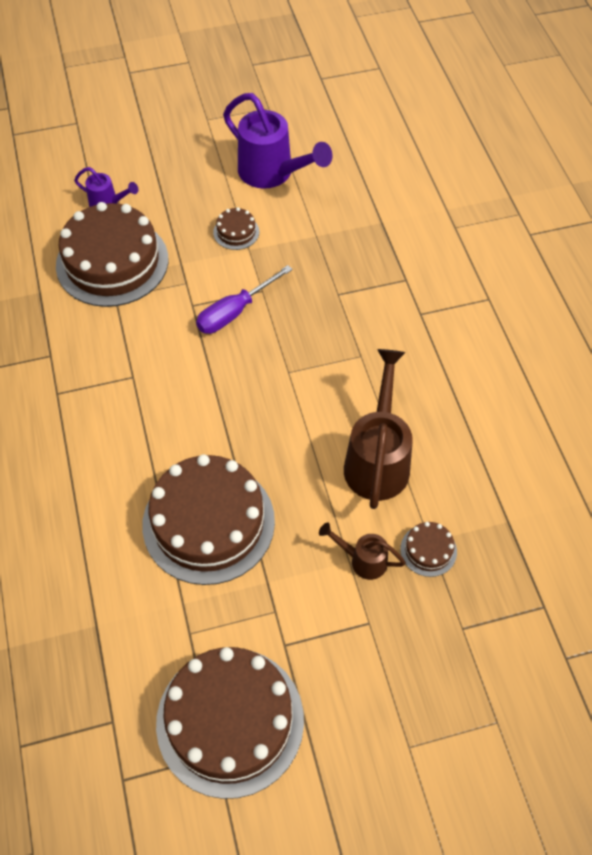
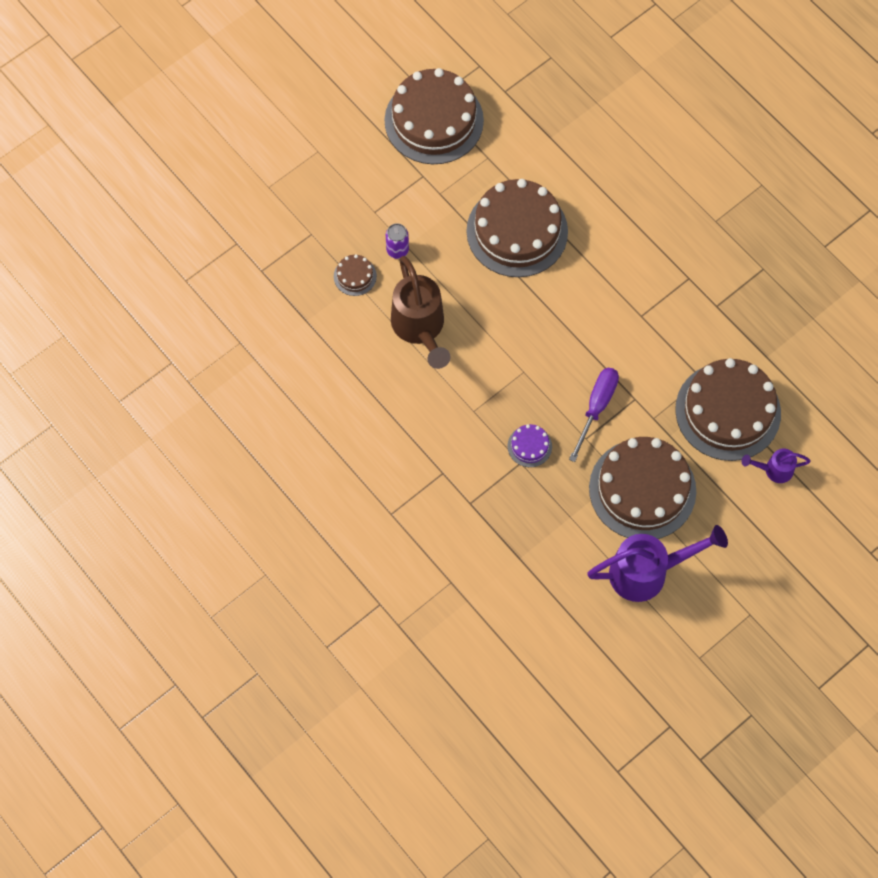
camera: 155 degrees right, 10 degrees up
(236, 232) = (642, 489): brown cake -> brown cake, size x2.38
(272, 174) = (648, 572): purple watering can -> purple watering can turned 150 degrees clockwise
(321, 304) = (529, 446): none -> purple cake
(362, 560) = (397, 250): brown watering can -> purple can

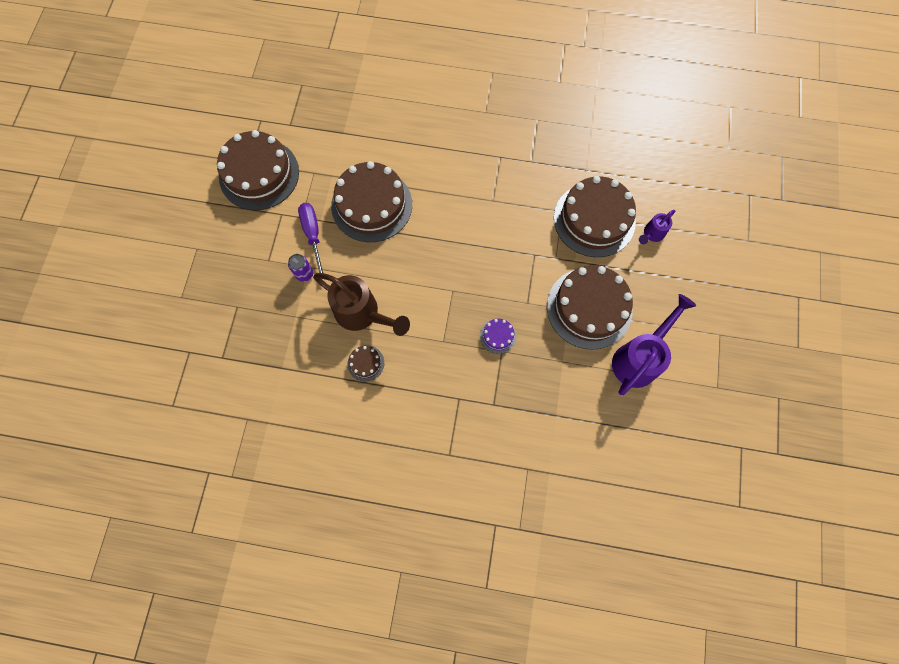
camera: 40 degrees left, 5 degrees up
(355, 276) = (290, 312): brown cake -> brown cake (366, 363)
(596, 407) = (516, 278): purple screwdriver -> purple screwdriver (313, 235)

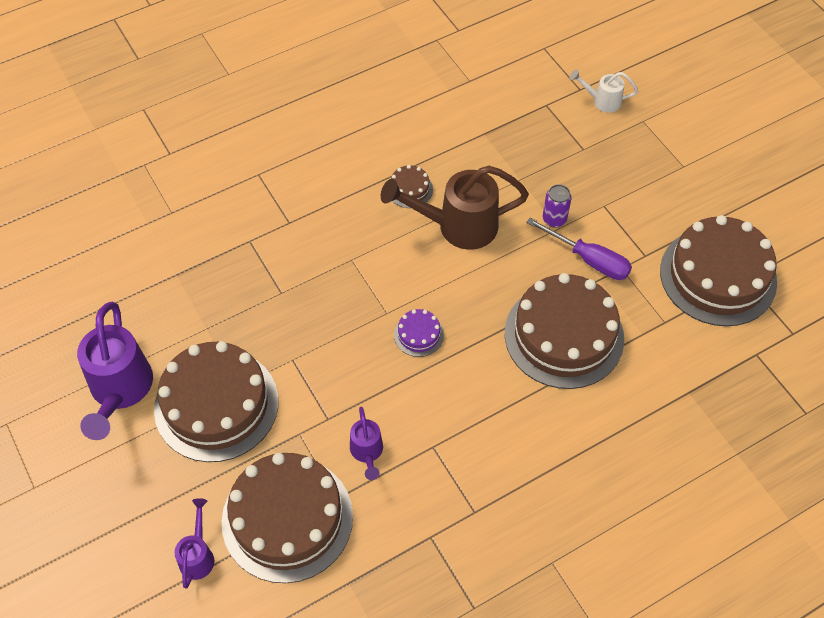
camera: 140 degrees right, 15 degrees down
(187, 331) = (602, 101): none -> white watering can
(498, 336) = (298, 304): purple cake -> purple cake (418, 335)
(528, 222) = (367, 453): none -> purple watering can

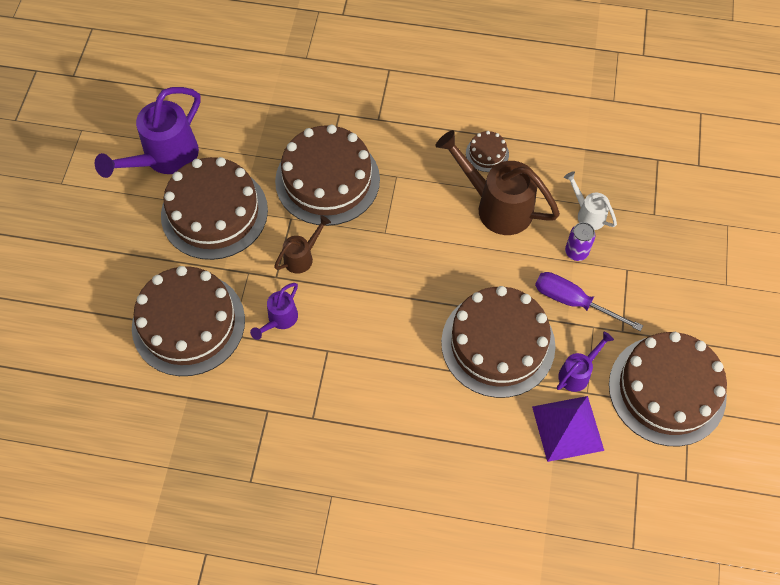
camera: 40 degrees right, 5 degrees up
(198, 555) = (114, 303): purple watering can -> purple watering can (577, 373)
(294, 304) = (327, 180): none -> brown cake
(335, 385) = (302, 257): none -> brown watering can
(418, 335) = (392, 264): purple cake -> none
(589, 259) = (573, 302): purple screwdriver -> purple screwdriver turned 135 degrees clockwise
(602, 101) = (708, 186): white watering can -> white watering can (587, 214)
(677, 360) = (568, 428): none -> purple pyramid

